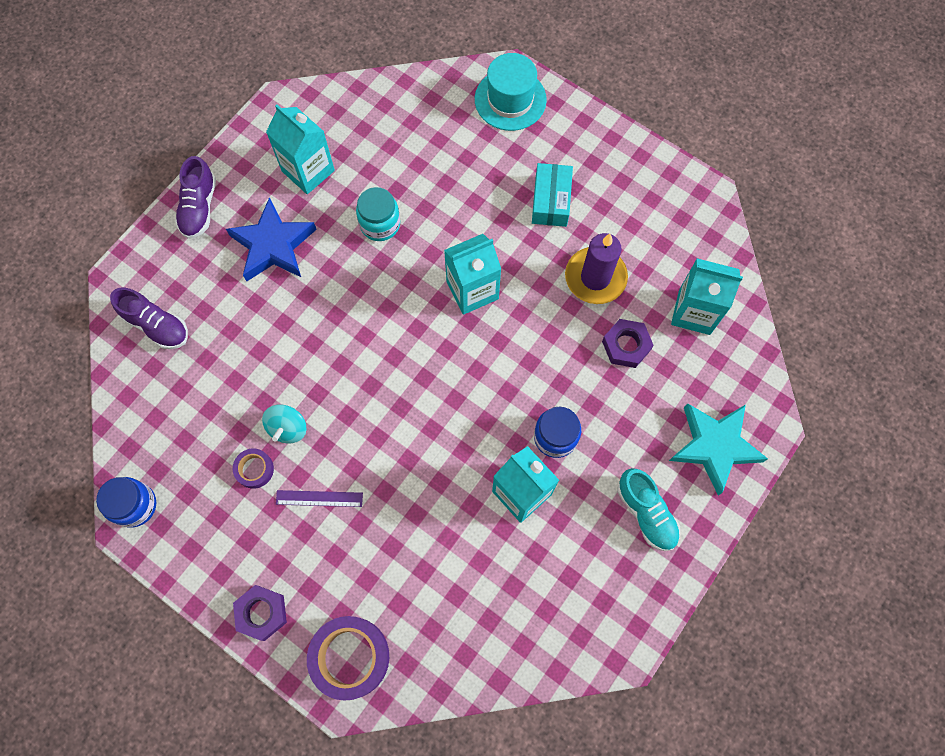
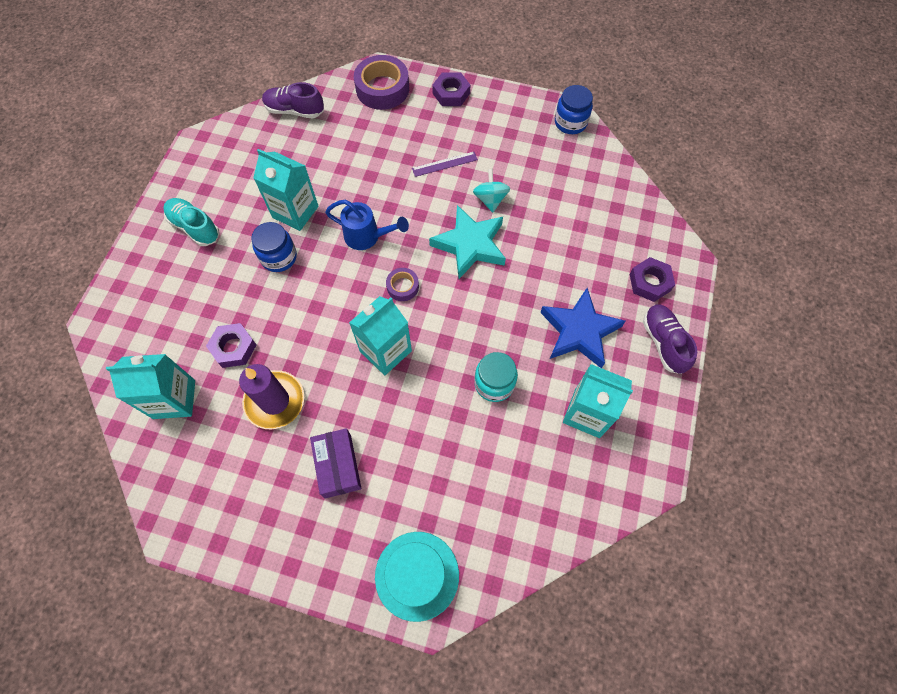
camera: 160 degrees right, 5 degrees down
(157, 325) = (634, 236): purple shoe -> purple shoe (294, 111)
(173, 270) = (650, 282): none -> purple nut
(254, 469) = (500, 167): purple tape -> purple tape (402, 287)
(448, 429) = (367, 236): none -> blue watering can
(551, 201) = (338, 466): turquoise box -> purple box
(714, 446) = (144, 291): turquoise star -> turquoise star (470, 245)

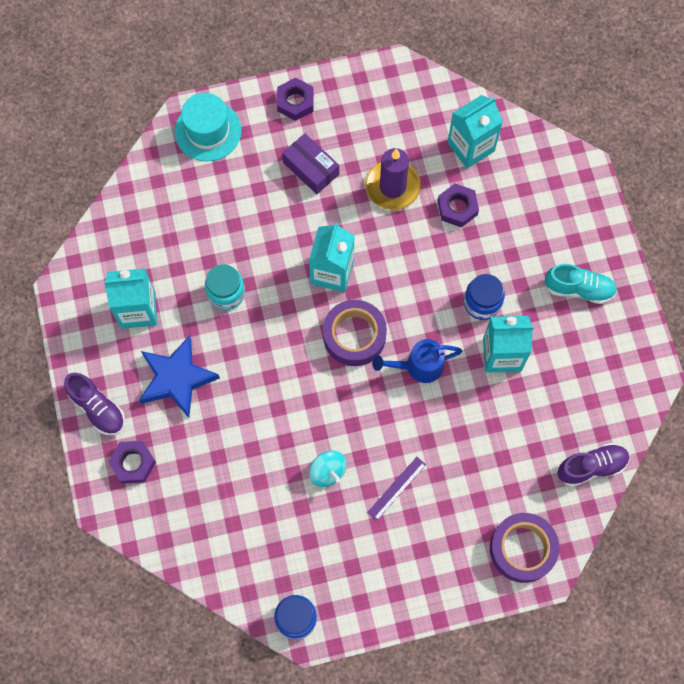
camera: 150 degrees right, 5 degrees up
(402, 287) = (354, 336): purple tape -> purple tape, size x1.93
(451, 93) = (445, 585): purple nut -> purple nut (295, 102)
(470, 245) = (318, 410): turquoise star -> none

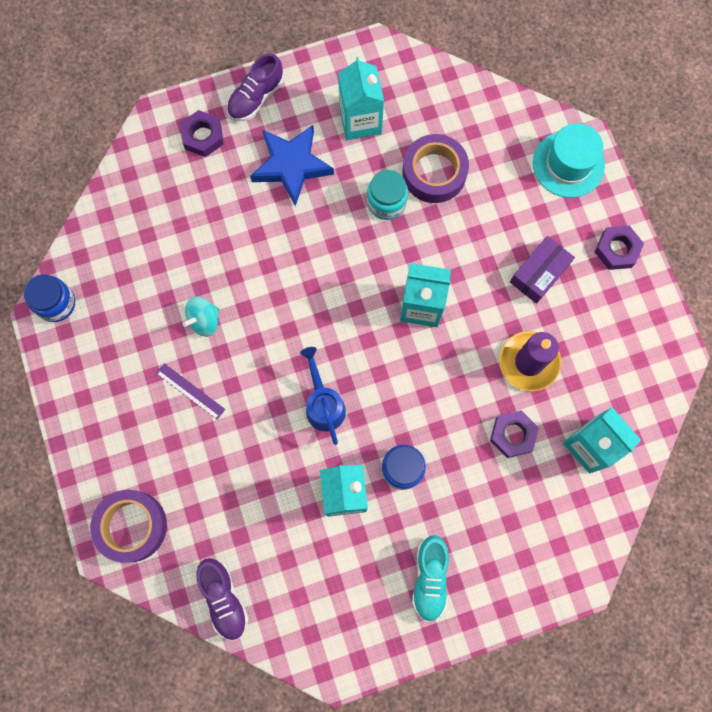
camera: 85 degrees right, 5 degrees up
(354, 336) = (352, 335): purple tape -> purple tape (434, 173)

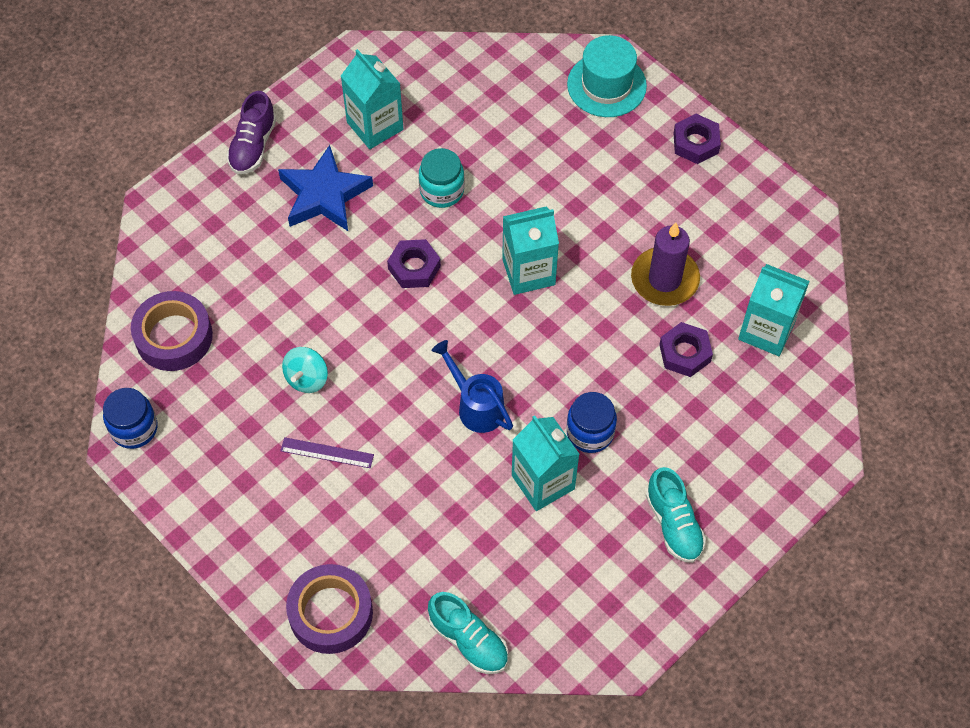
camera: 25 degrees left, 15 degrees down
(203, 136) = (215, 204): purple nut -> purple nut (414, 267)
(224, 599) = (468, 640): purple shoe -> turquoise shoe
(434, 173) = (476, 144): purple tape -> purple tape (174, 336)
(539, 273) = (631, 194): purple box -> none

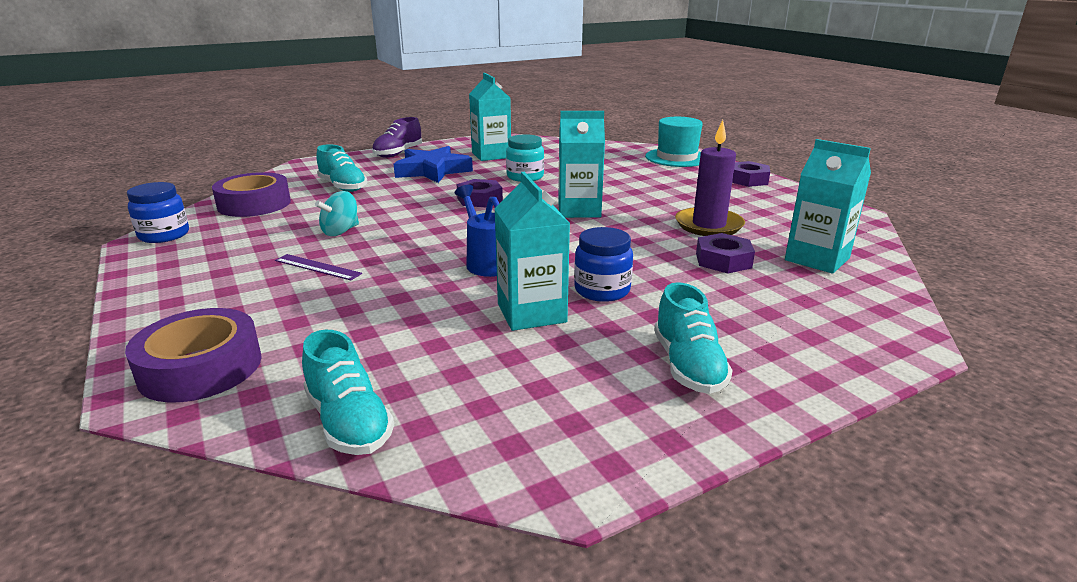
camera: 15 degrees right, 35 degrees down
(244, 267) = (343, 187): none -> turquoise shoe

